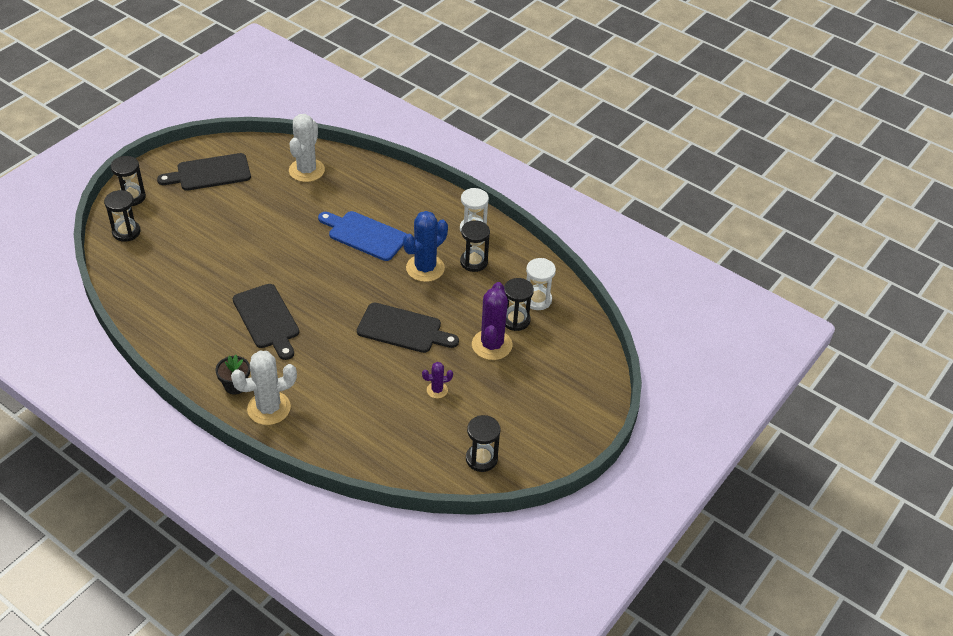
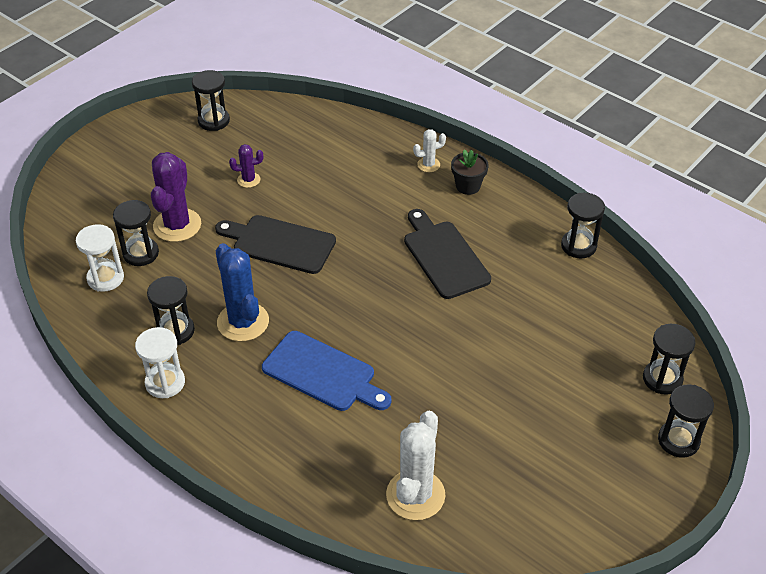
camera: 175 degrees left, 0 degrees up
(152, 329) = (578, 246): none -> black hourglass
(210, 173) = (572, 489): black cutting board -> none
(269, 408) = (428, 165): white cactus -> white cactus, size x0.51
(425, 268) = (243, 322): blue cactus -> blue cactus turned 75 degrees counterclockwise

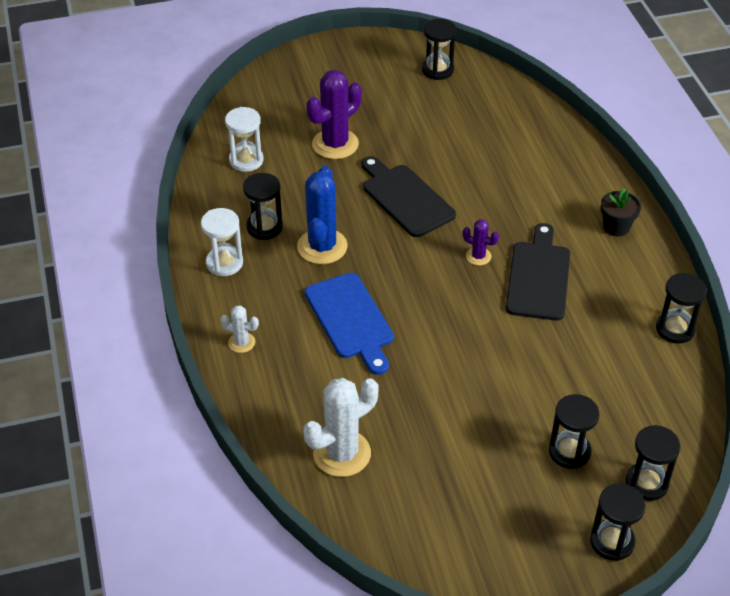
camera: 35 degrees right, 0 degrees up
(141, 253) = (288, 153): black hourglass -> black hourglass (569, 452)
(248, 180) = (424, 133): purple cactus -> purple cactus (478, 256)
(428, 165) = (596, 191): white cactus -> white cactus (241, 342)

